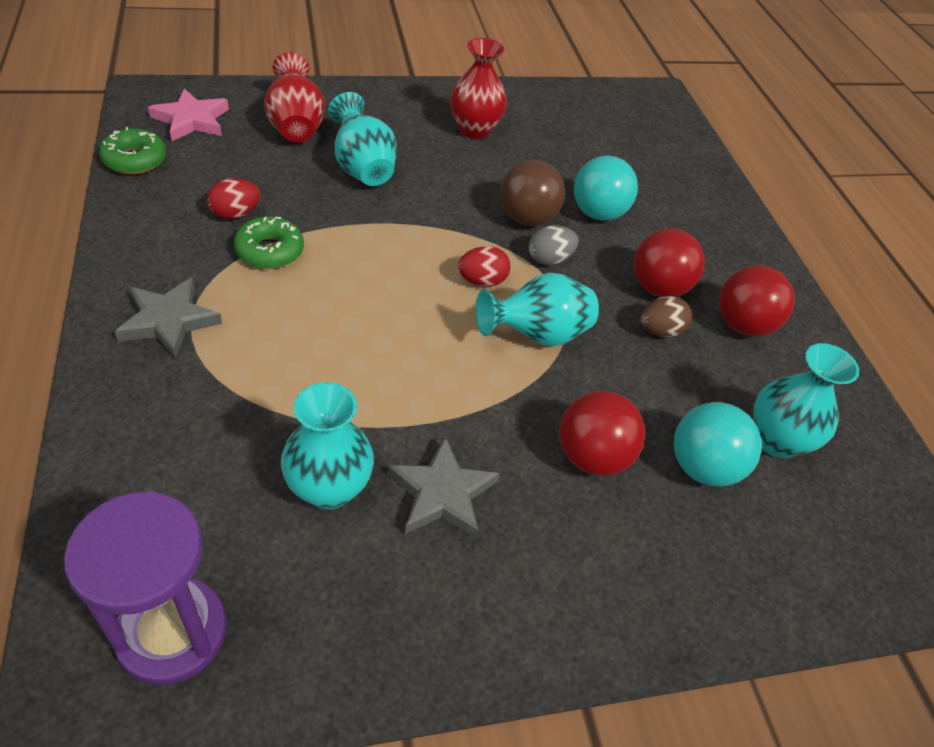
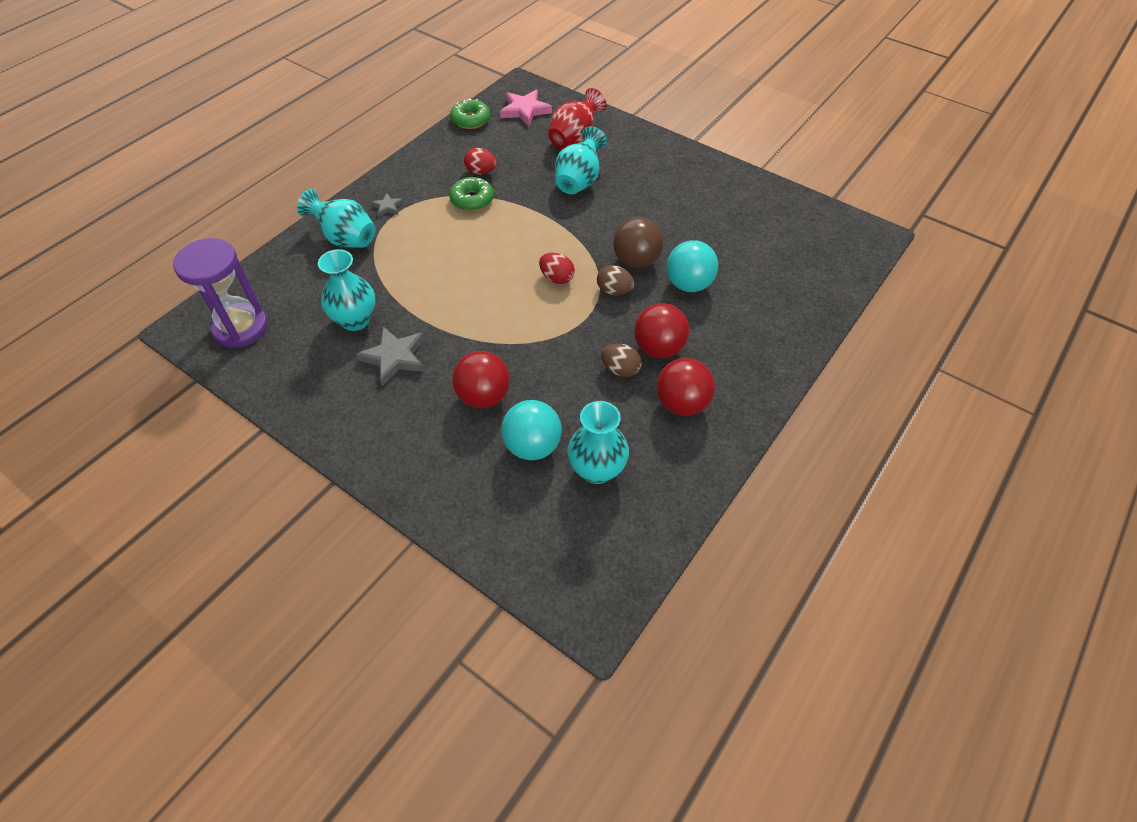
camera: 55 degrees right, 5 degrees up
(169, 321) = (388, 207): grey star -> grey star, size x0.54
(474, 130) = (683, 192): red vase -> none
(536, 335) = (544, 323): turquoise vase -> turquoise vase (345, 239)
(549, 259) = (614, 291): grey egg -> brown egg

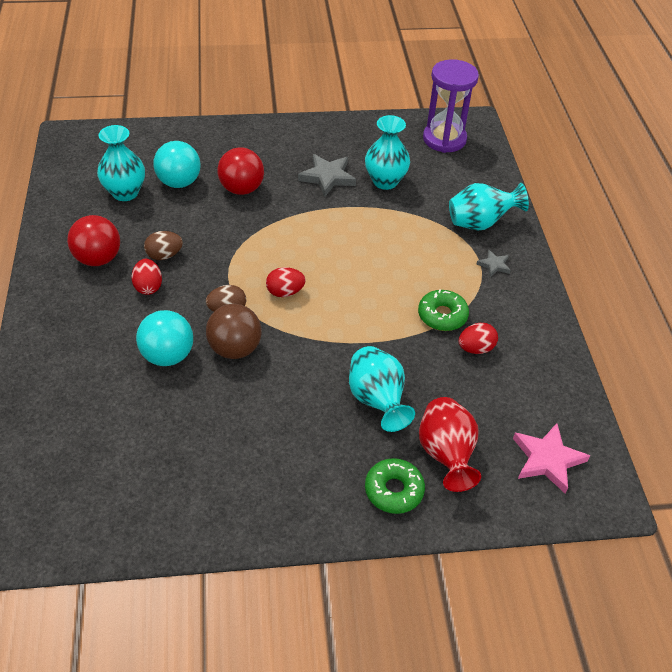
camera: 135 degrees right, 5 degrees down
(471, 120) = (575, 404): green donut -> green donut (394, 490)
(658, 348) = (148, 287): red ball -> red egg

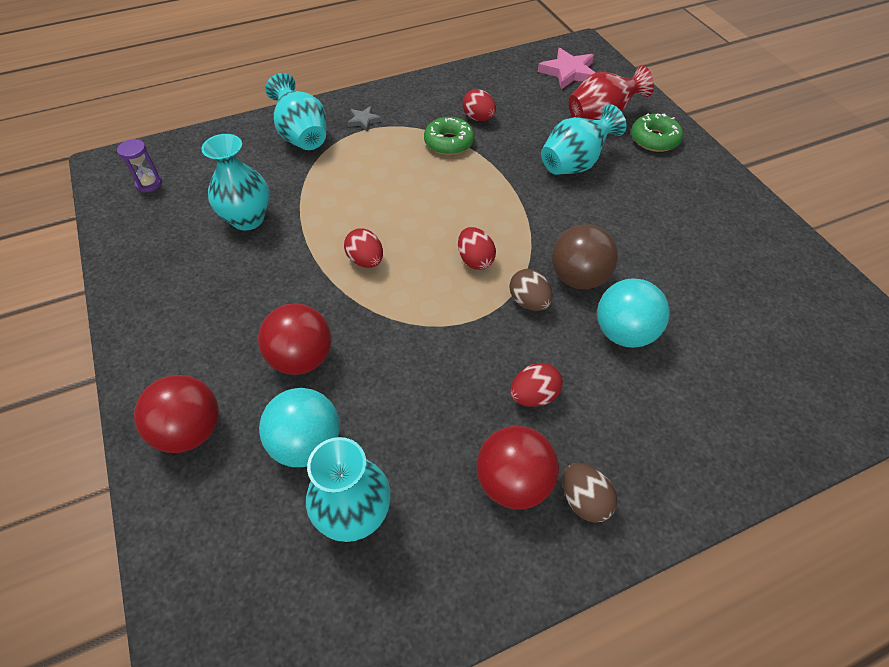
camera: 105 degrees left, 5 degrees up
(164, 255) = (470, 400): brown egg -> brown egg (584, 500)
(216, 142) = (190, 431): none -> red ball
(313, 233) = (366, 260): none -> red egg
(327, 177) = (252, 273): grey star -> none
(444, 139) = (149, 184): purple hourglass -> purple hourglass, size x0.45

